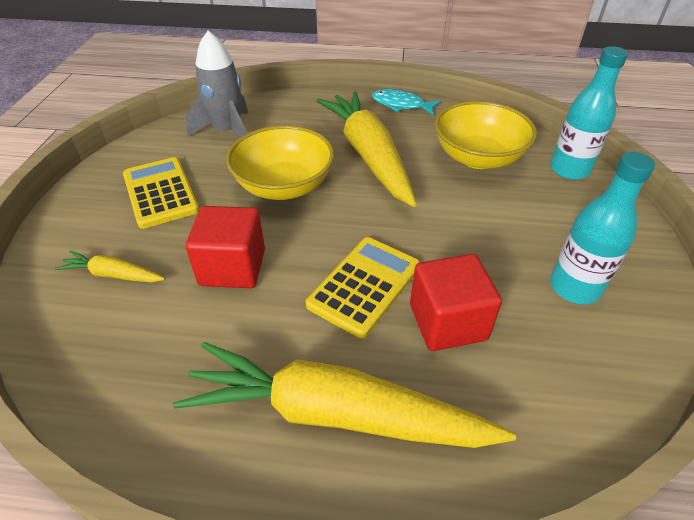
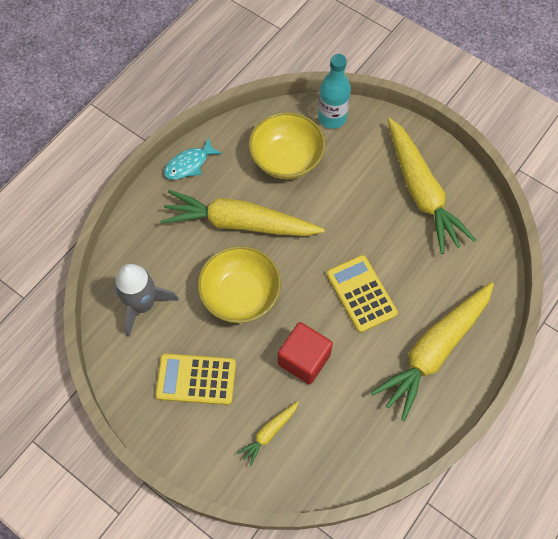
camera: 60 degrees left, 20 degrees up
(447, 322) = (409, 267): red cube -> none
(574, 287) = (421, 192): turquoise bottle -> yellow carrot

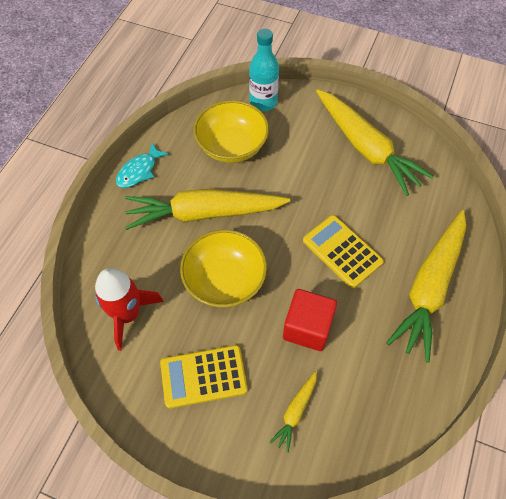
camera: 15 degrees left, 5 degrees down
(143, 304) = (127, 314): grey rocket -> red rocket

